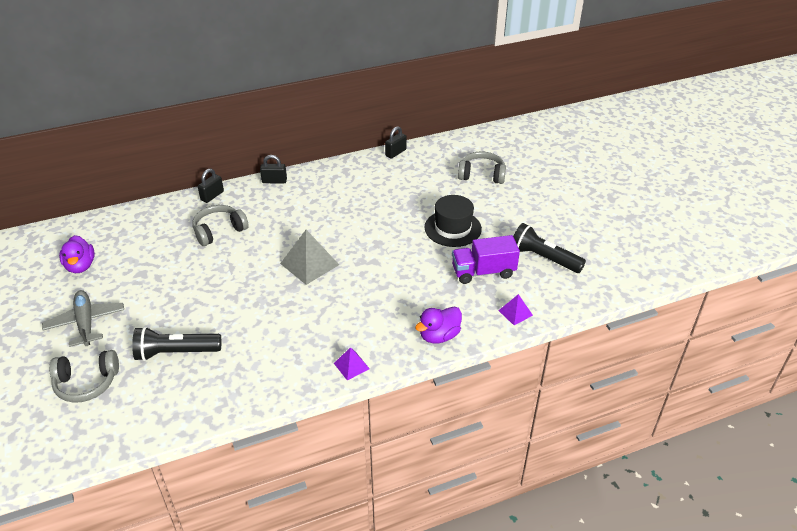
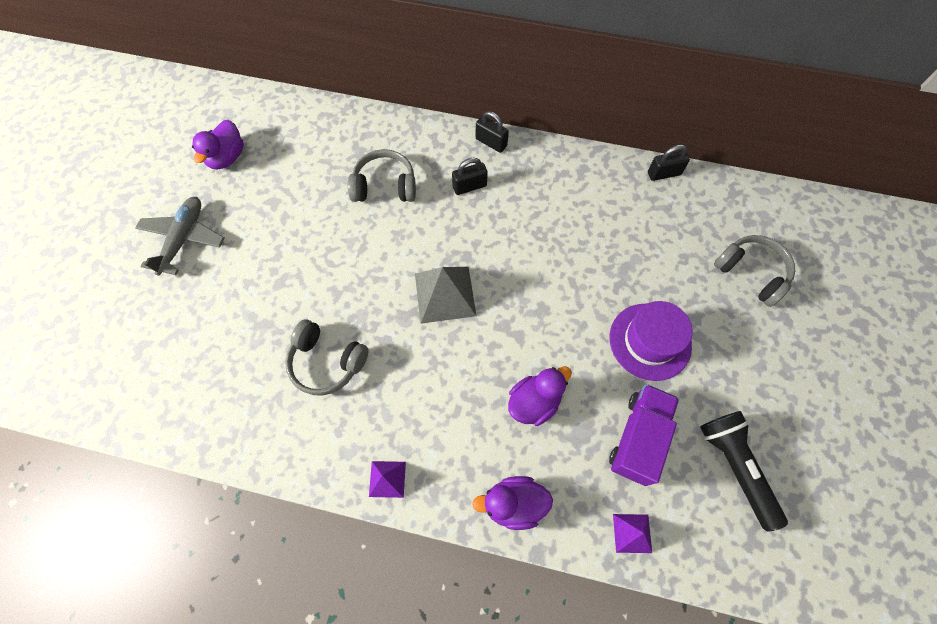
camera: 35 degrees right, 25 degrees up
(87, 383) = (135, 320): grey headphones -> grey headphones (327, 362)
(176, 352) = (234, 335): black flashlight -> none
(212, 196) = (411, 129): black padlock -> black padlock (469, 186)
(410, 286) = (534, 402): none -> purple duck
(452, 228) = (650, 341): black hat -> purple hat
(483, 272) = (638, 438): purple truck -> purple truck turned 90 degrees clockwise

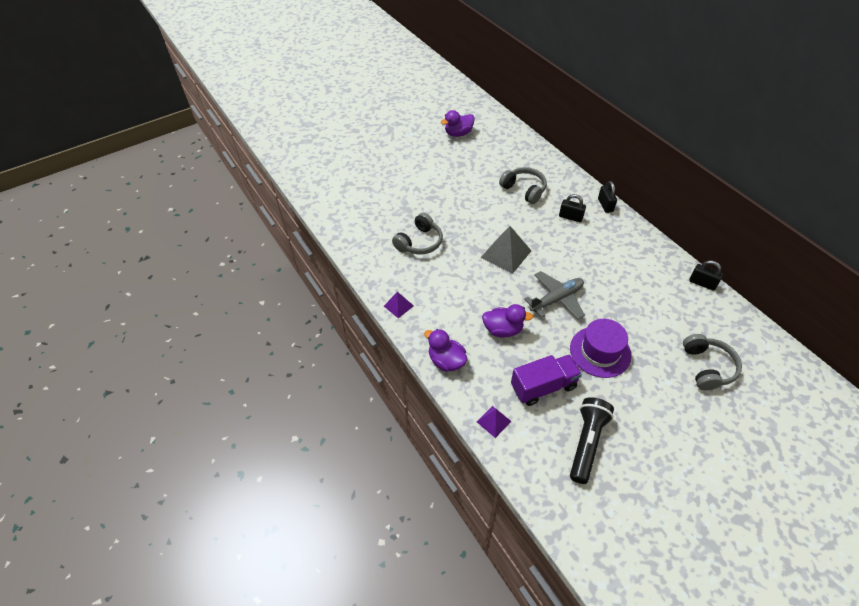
camera: 45 degrees right, 15 degrees down
(183, 239) = (406, 154): grey plane -> grey plane (556, 299)
(327, 362) = (419, 242): grey headphones -> grey headphones turned 120 degrees counterclockwise

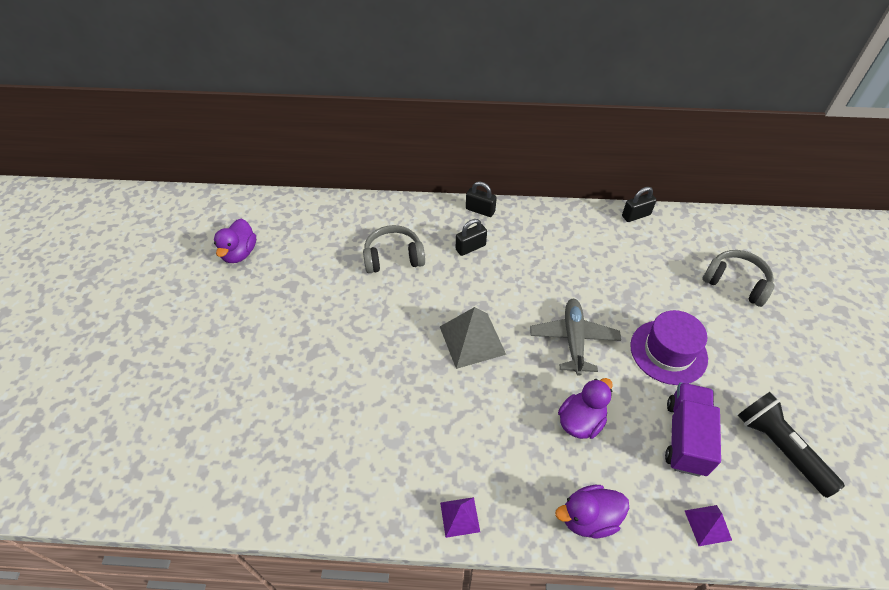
camera: 55 degrees left, 0 degrees up
(419, 242) = (374, 417): grey headphones -> none

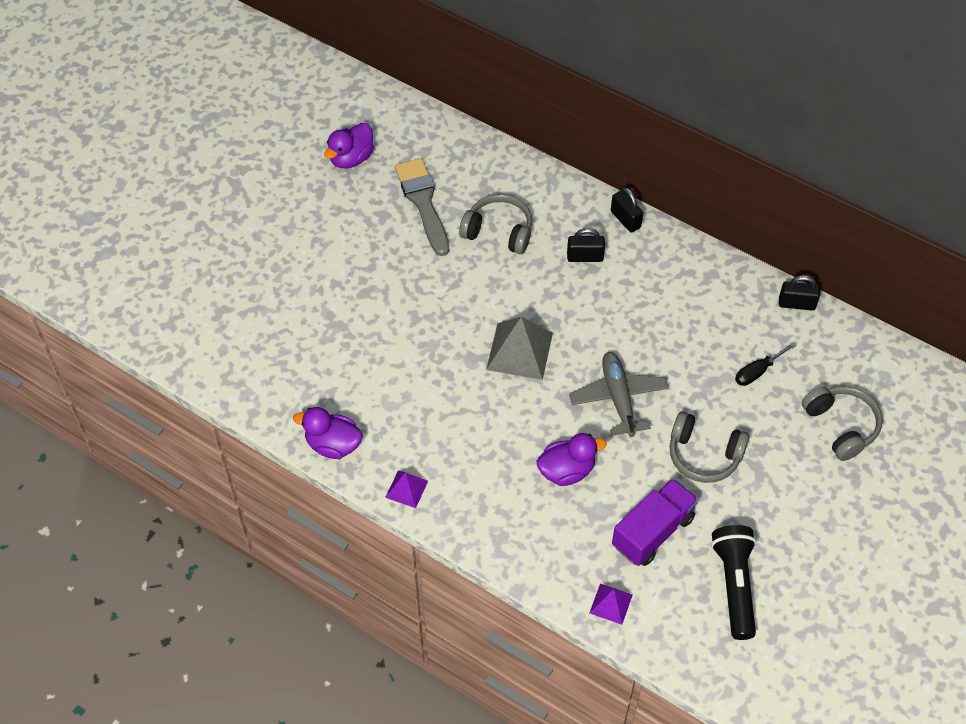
camera: 30 degrees right, 5 degrees up
(319, 261) = (423, 202): none -> grey brush
(573, 340) = (618, 398): grey plane -> grey plane turned 45 degrees counterclockwise
(588, 518) = (512, 545): purple duck -> purple duck (333, 445)
(651, 272) = (757, 371): none -> black screwdriver
(668, 352) = (704, 455): purple hat -> grey headphones

